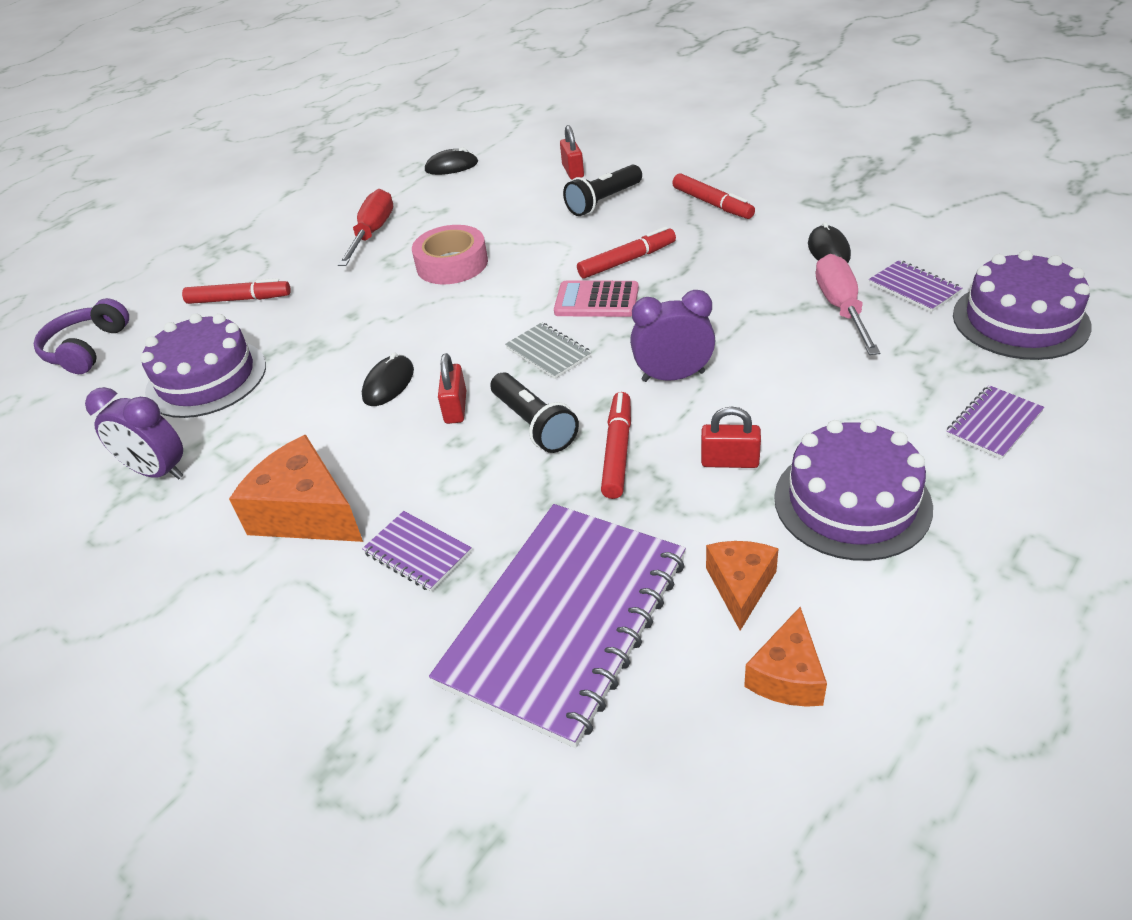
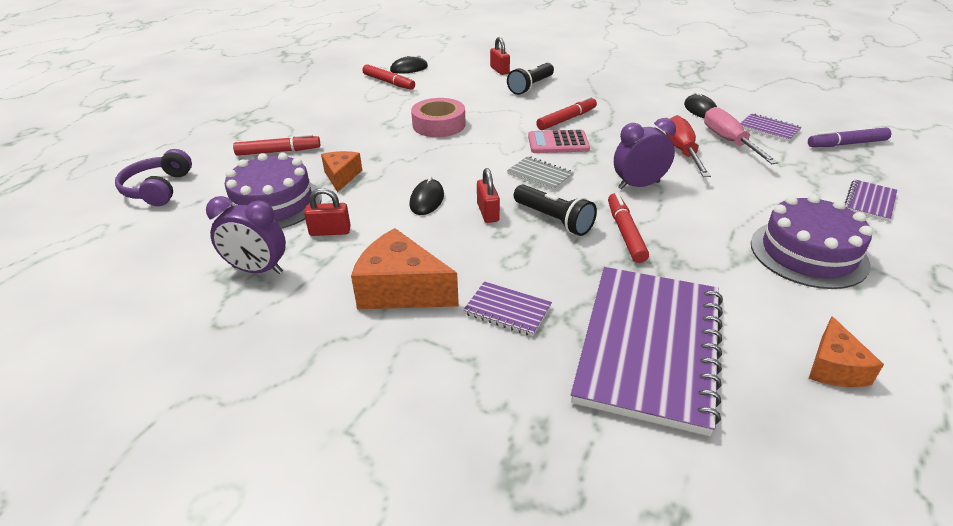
camera: 15 degrees left, 5 degrees down
(373, 232) = (368, 108): red screwdriver -> red screwdriver (682, 151)
(712, 204) = (607, 86): red marker -> red marker (389, 82)
(730, 461) = (709, 234): red padlock -> red padlock (330, 231)
(740, 587) = (765, 312): orange cheese -> orange cheese (341, 177)
(1020, 320) = (846, 144): purple cake -> purple marker

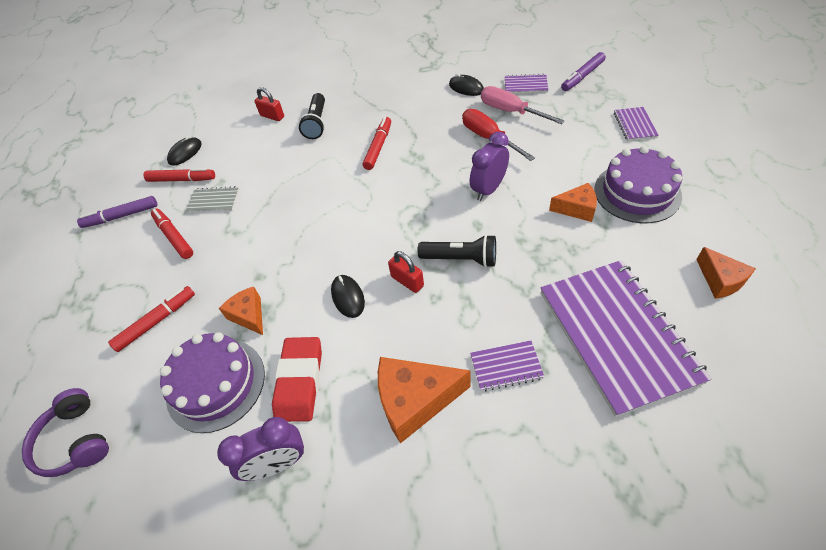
camera: 30 degrees left, 15 degrees up
(325, 87) = (121, 216): none -> purple marker
(330, 231) = (299, 381): red padlock -> red eraser
(439, 125) = (278, 208): pink tape -> none
(540, 175) = (411, 219): grey notebook -> grey notebook (214, 201)
(558, 143) = (394, 177): pink calculator -> none
(625, 233) = (518, 242): red marker -> red marker (174, 237)
(718, 236) = (576, 209): none -> orange cheese

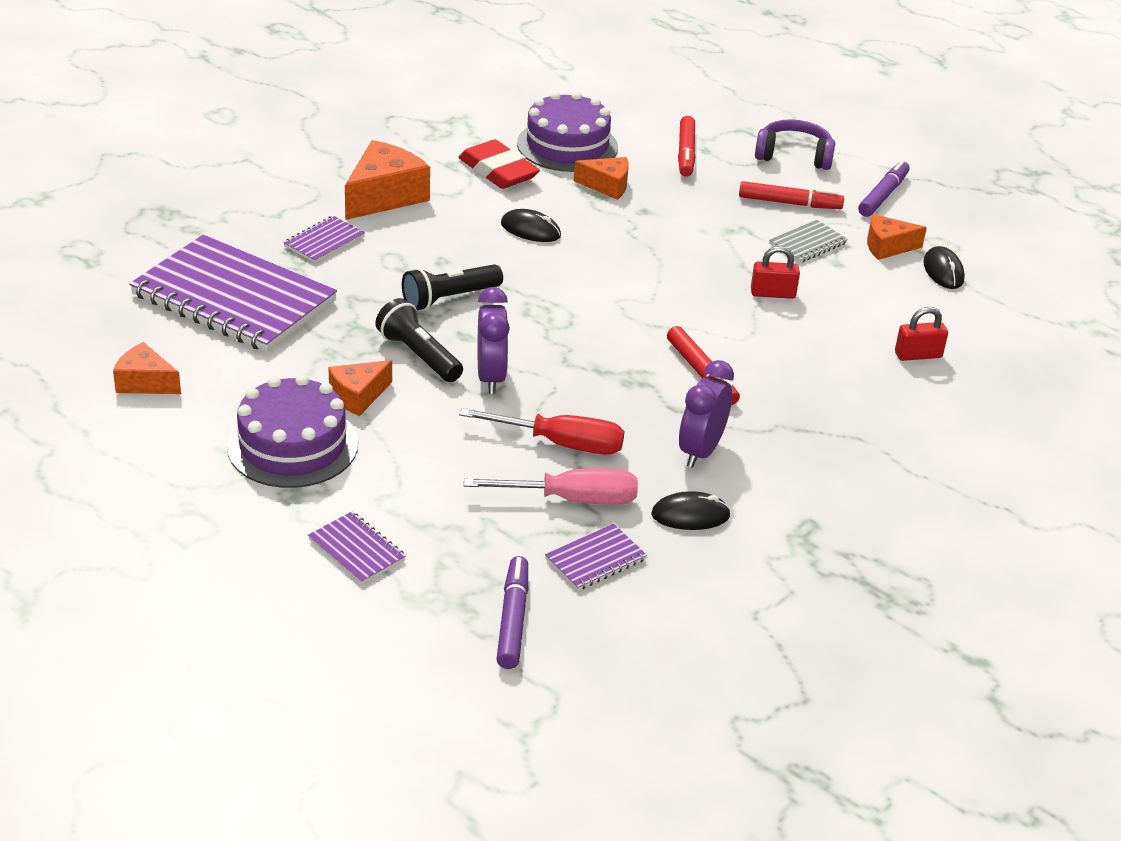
camera: 130 degrees right, 15 degrees down
(75, 440) = (627, 89): purple headphones -> purple headphones (794, 156)
(182, 179) = (887, 247): red marker -> orange cheese
(278, 464) = (455, 134): purple clock -> purple clock (700, 451)
(317, 123) = (836, 370): black flashlight -> black flashlight (418, 355)
(407, 281) = (485, 262): red padlock -> red padlock (773, 293)

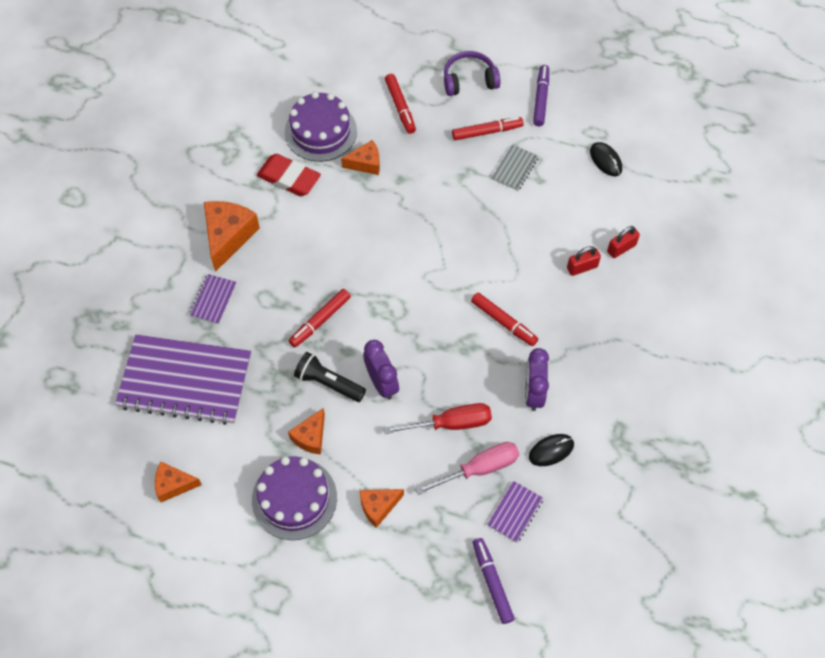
camera: 20 degrees left, 25 degrees up
(357, 550) = (378, 569): purple notebook -> none
(449, 299) = (320, 321): black flashlight -> red marker
(530, 230) = (338, 230): black mouse -> none
(773, 293) = (514, 227): red padlock -> red padlock (582, 267)
(887, 247) = (563, 150): orange cheese -> orange cheese (378, 507)

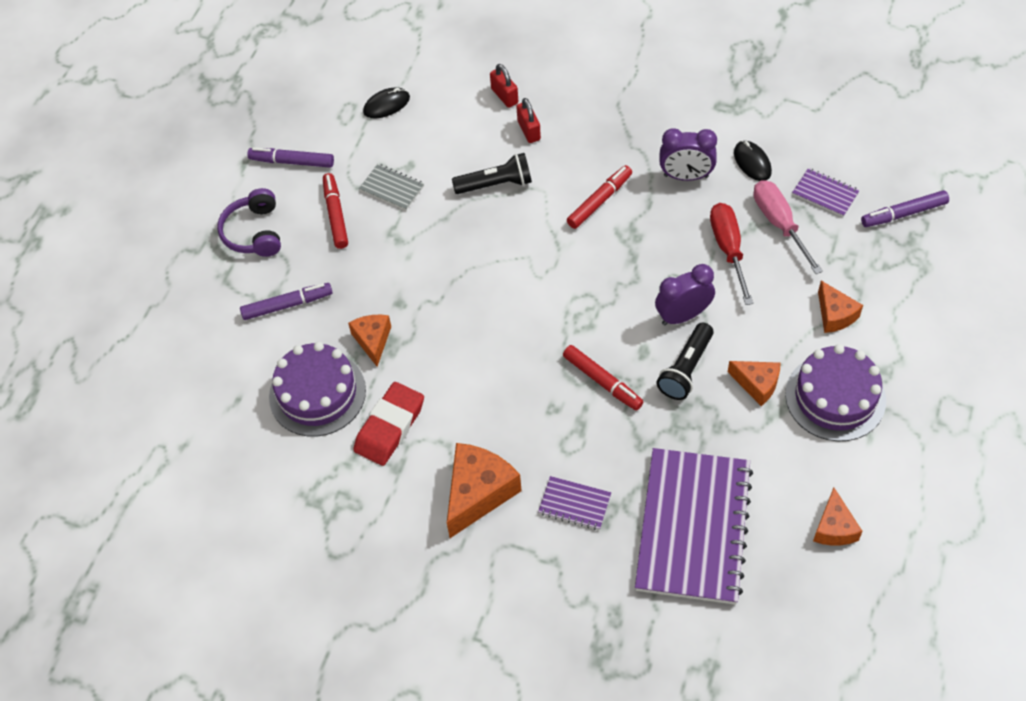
camera: 85 degrees left, 5 degrees down
(228, 236) = (478, 493): orange cheese -> orange cheese turned 105 degrees clockwise
(400, 107) = (287, 305): red marker -> purple marker
(521, 243) = (496, 184): none -> black flashlight

